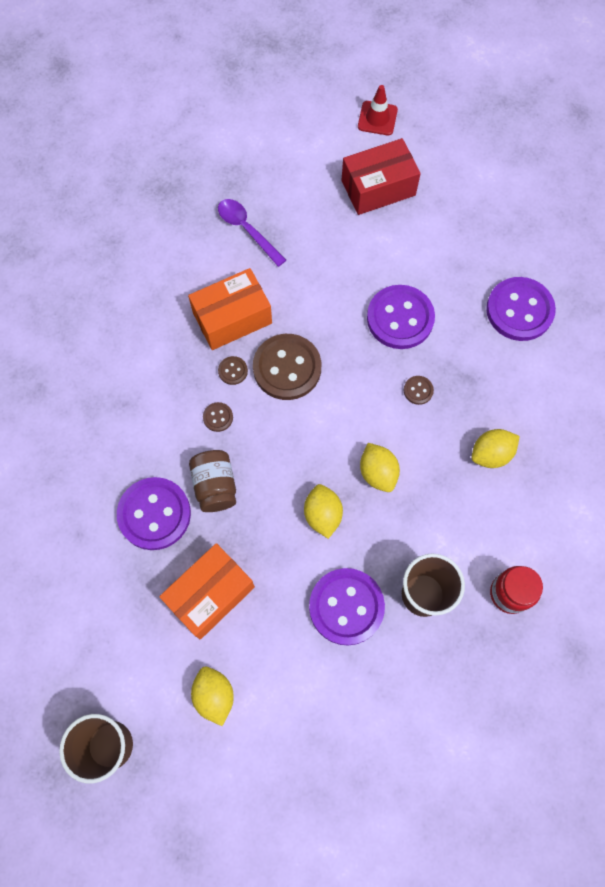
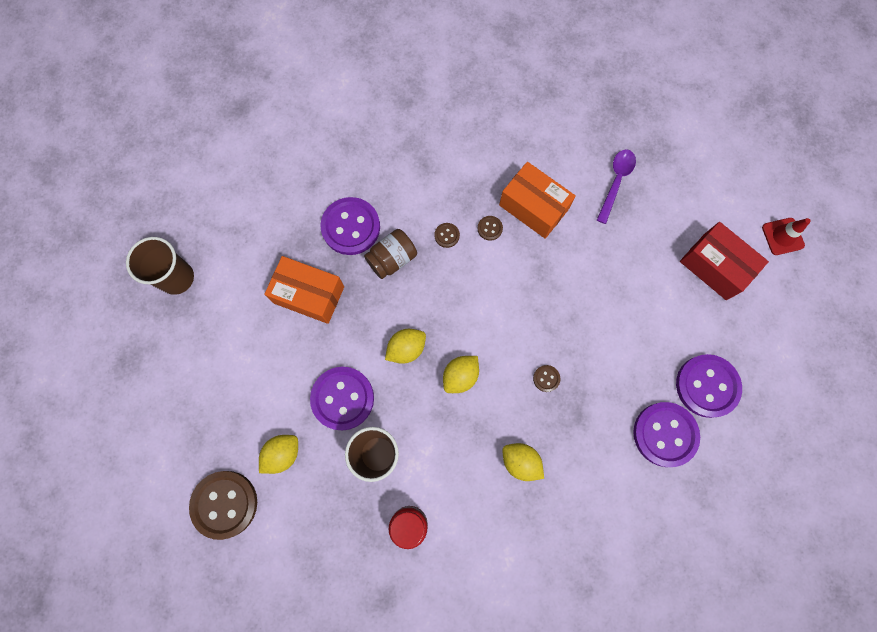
camera: 65 degrees right, 5 degrees up
(214, 695) = (238, 332): yellow lemon -> yellow lemon (282, 454)
(287, 368) = (513, 267): brown button -> brown button (224, 504)
(400, 318) = (603, 336): purple button -> purple button (707, 386)

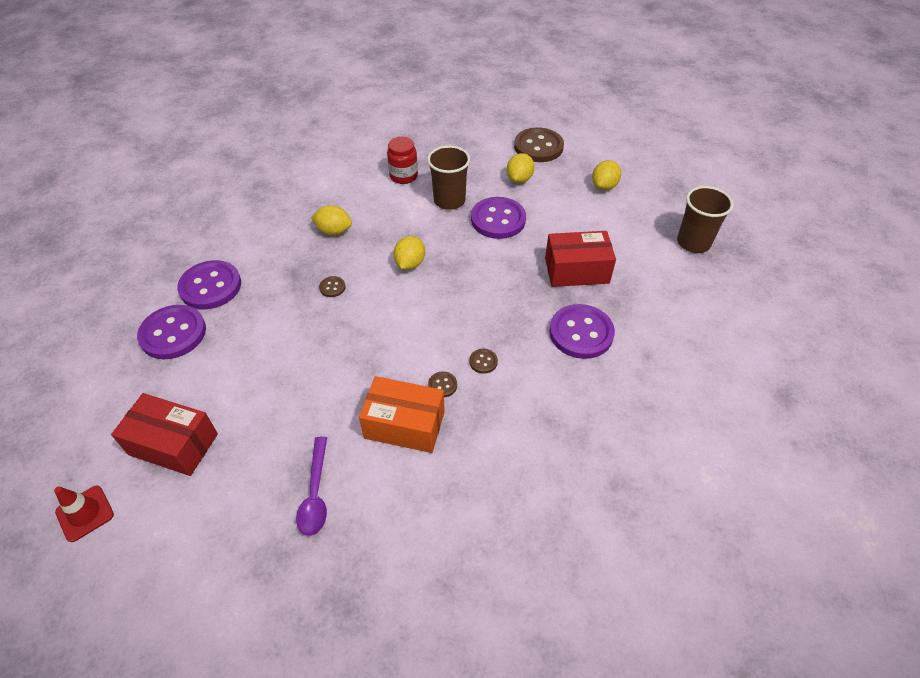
camera: 155 degrees right, 25 degrees down
(309, 295) = (576, 270): orange box -> red box
(392, 259) = (523, 322): brown jar -> none
(406, 348) = (467, 265): yellow lemon -> yellow lemon (604, 186)

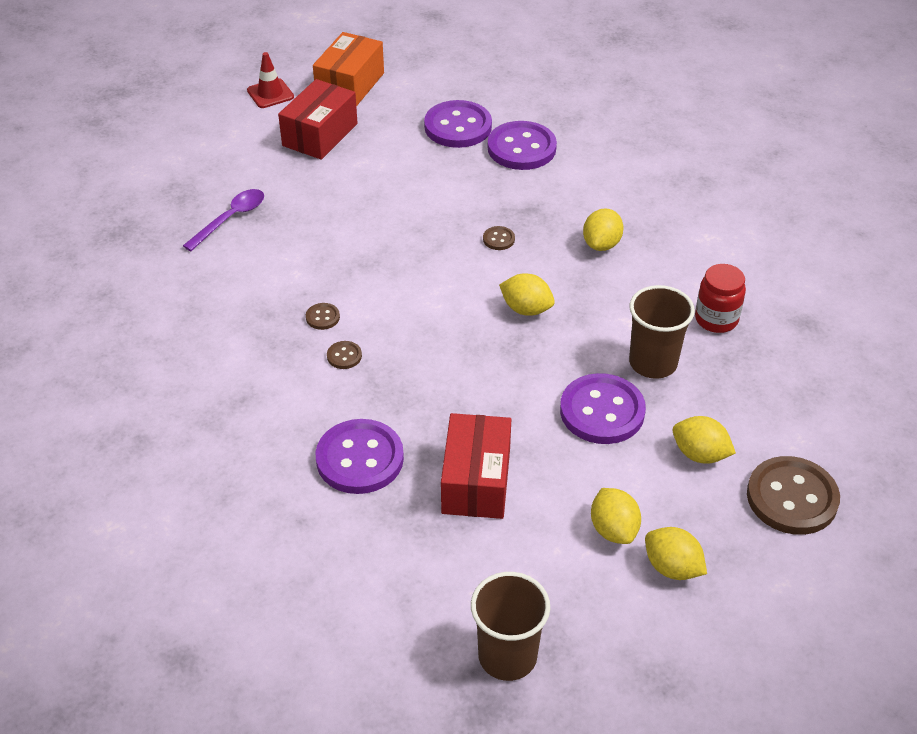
camera: 100 degrees right, 5 degrees down
(315, 493) = (230, 219): purple spoon -> purple spoon turned 120 degrees clockwise
(404, 425) = (282, 283): orange box -> orange box (350, 85)
(588, 209) = (613, 529): none -> yellow lemon

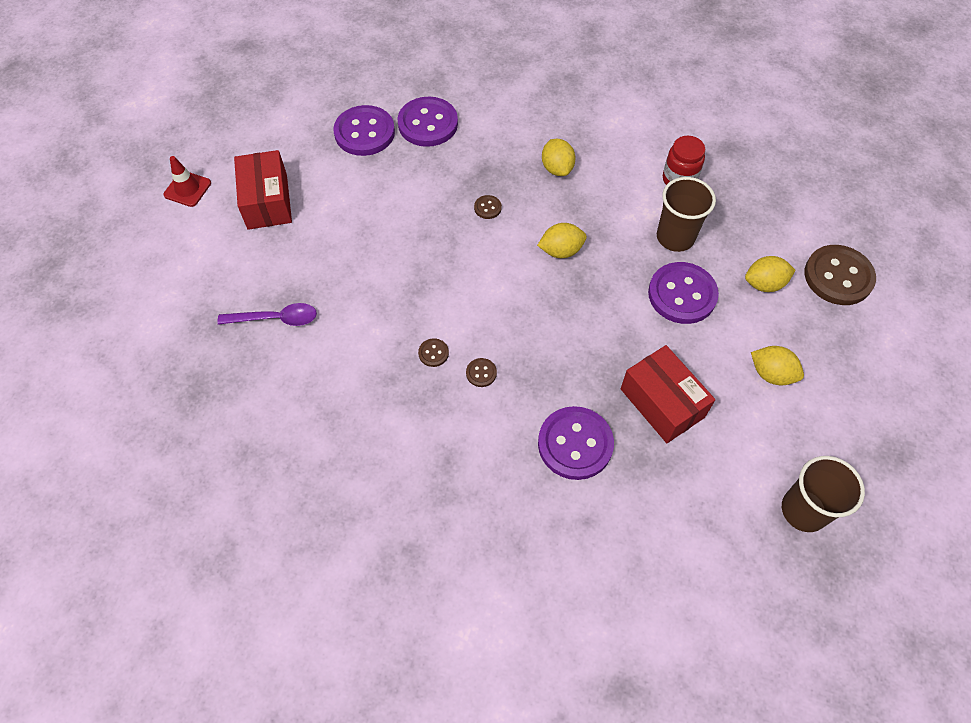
camera: 40 degrees left, 15 degrees up
(230, 219) = (275, 319): purple spoon -> purple spoon turned 90 degrees clockwise
(350, 85) = (244, 144): orange box -> none
(672, 567) = (826, 374): yellow lemon -> none

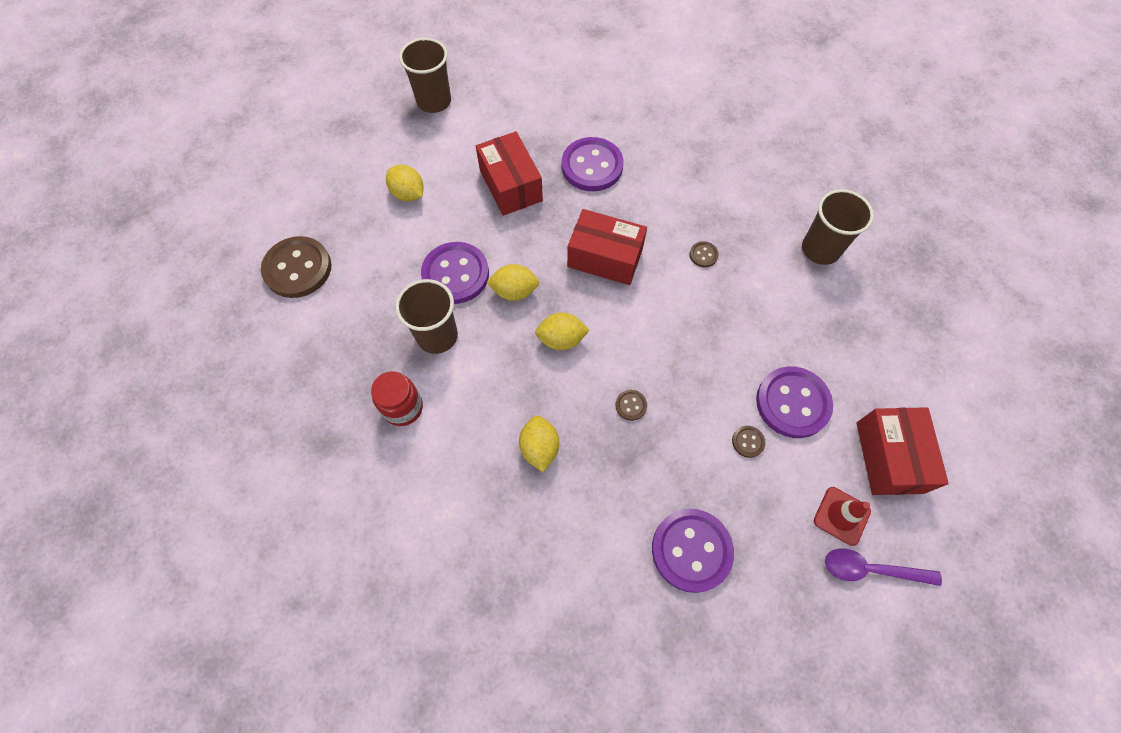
camera: 170 degrees left, 5 degrees up
(187, 189) = (992, 493): red traffic cone -> red traffic cone (841, 516)
(275, 319) = (857, 311): purple spoon -> purple spoon (871, 569)
(307, 379) = (820, 249): none -> brown cup
(364, 132) = (776, 549): purple button -> purple button (792, 403)
(481, 373) = (661, 231): brown button -> brown button (748, 442)
(536, 334) = (605, 257): none -> red box
(764, 284) = (372, 272): yellow lemon -> yellow lemon (514, 291)

